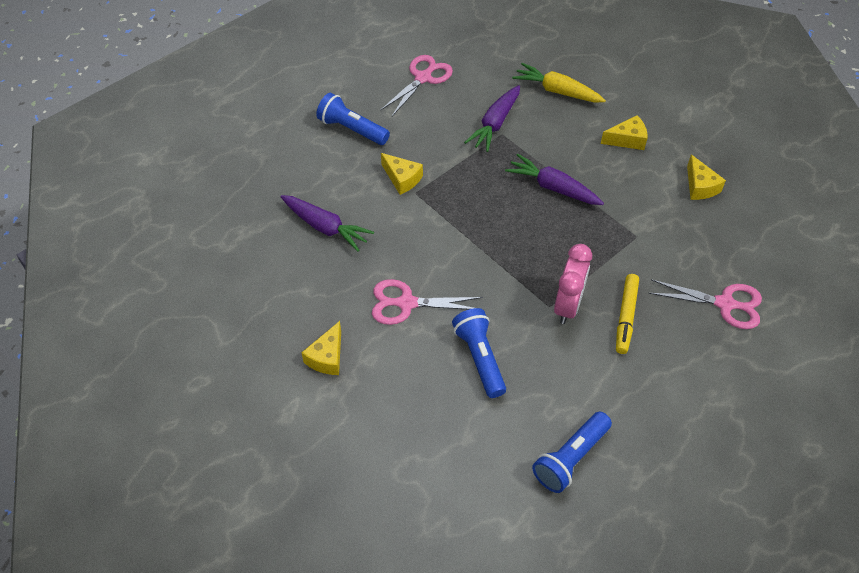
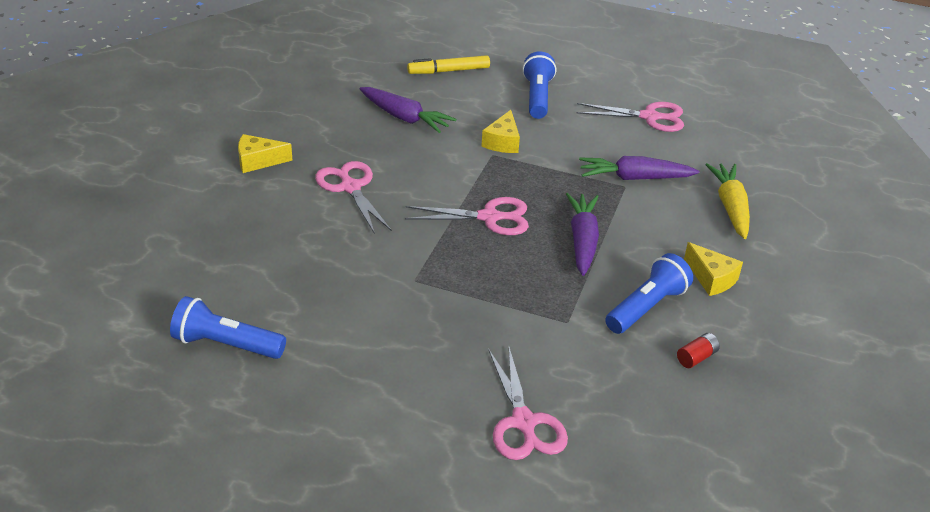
camera: 60 degrees right, 15 degrees down
(326, 227) = (405, 118): purple carrot -> purple carrot turned 60 degrees counterclockwise
(479, 358) = (315, 250): blue flashlight -> blue flashlight (646, 307)
(497, 229) = (490, 217): none -> pink scissors
(568, 306) = (425, 293): pink clock -> none
(625, 317) = (441, 341): yellow marker -> yellow marker (448, 71)
(700, 186) = (696, 357): yellow cheese -> red battery

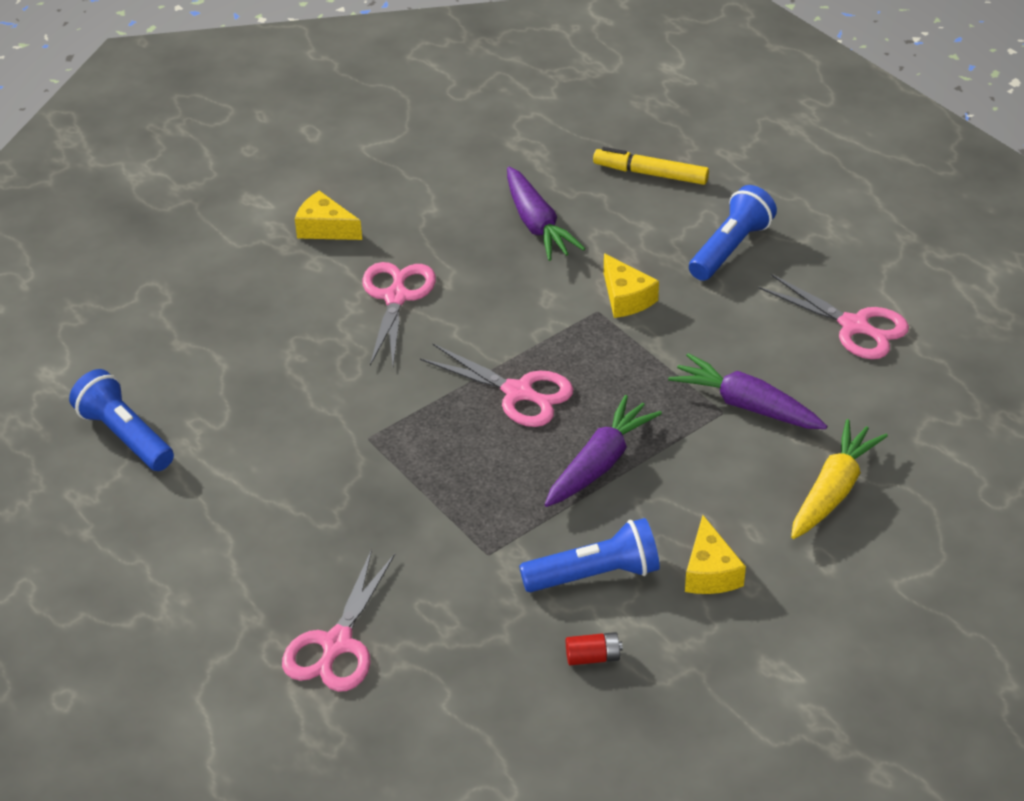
camera: 35 degrees right, 5 degrees up
(502, 142) = (626, 298): yellow cheese -> yellow cheese turned 75 degrees counterclockwise

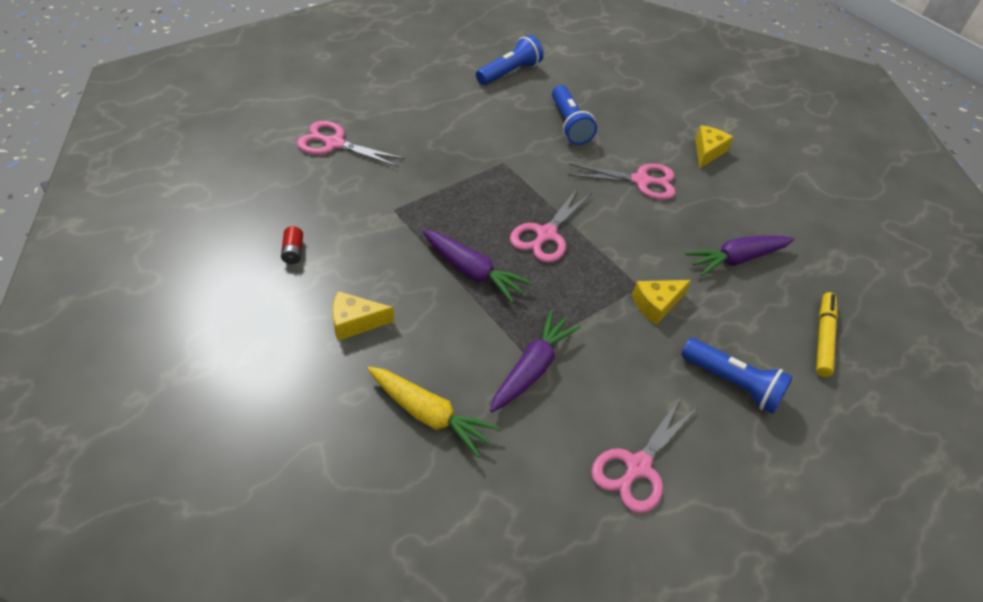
camera: 85 degrees right, 5 degrees up
(595, 574) = (365, 259): blue flashlight -> blue flashlight (569, 125)

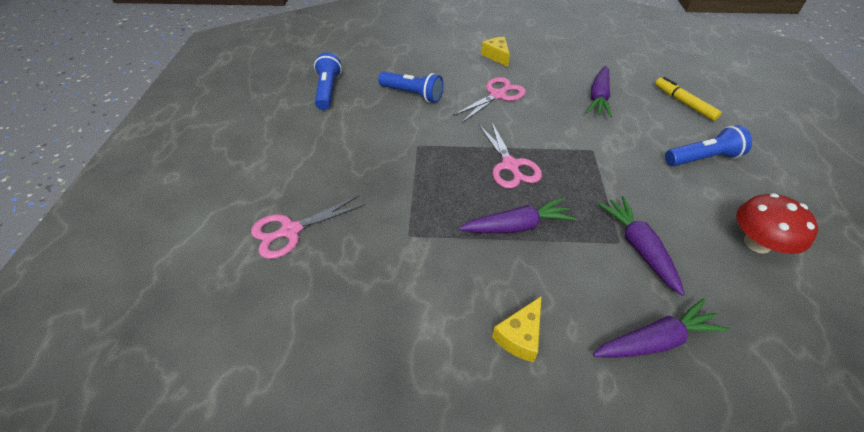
camera: 45 degrees left, 0 degrees up
(293, 251) = (397, 337): red battery -> none
(429, 415) = (656, 340): yellow carrot -> purple carrot
(637, 467) = (757, 243): pink scissors -> red mushroom
(656, 305) = (615, 152): yellow cheese -> none

